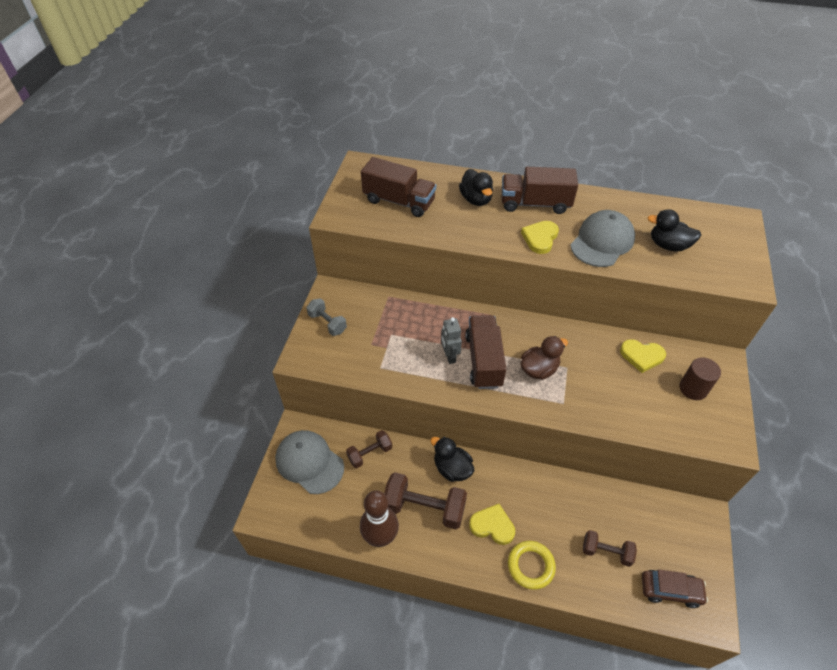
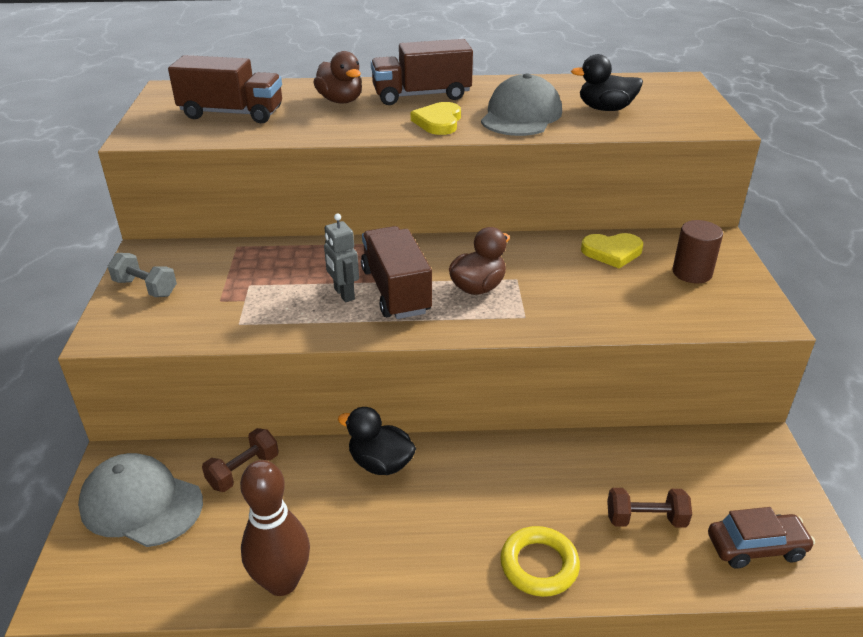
camera: 15 degrees left, 15 degrees down
(424, 508) = (348, 524): brown dumbbell -> none
(476, 199) = (340, 101): black duck -> brown duck
(492, 526) = (463, 524): yellow heart -> none

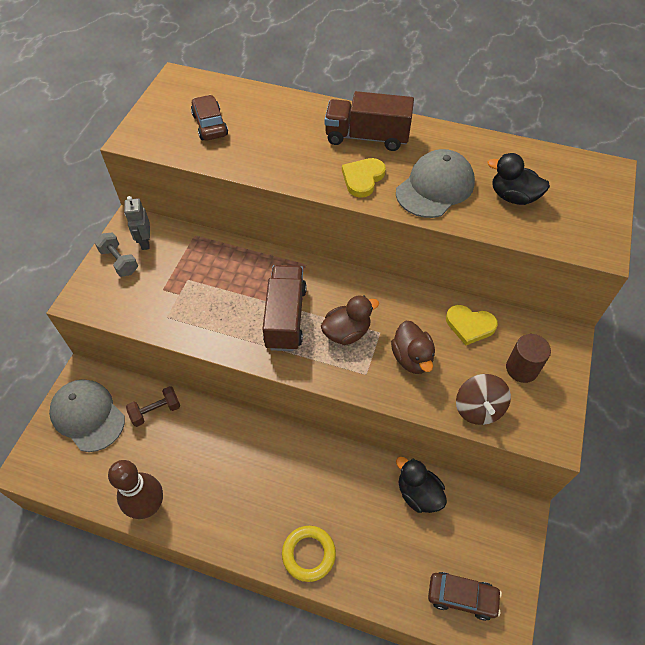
camera: 20 degrees right, 20 degrees up
(232, 113) = (210, 125): brown truck -> brown car
(340, 101) = (299, 128): brown duck -> brown duck (412, 358)
(344, 294) = (248, 309): grey robot -> grey robot (145, 242)
(380, 463) = (243, 435): black duck -> black duck (418, 494)
(645, 519) = (397, 546): brown dumbbell -> none
(671, 314) = (478, 408): none -> brown spinning top

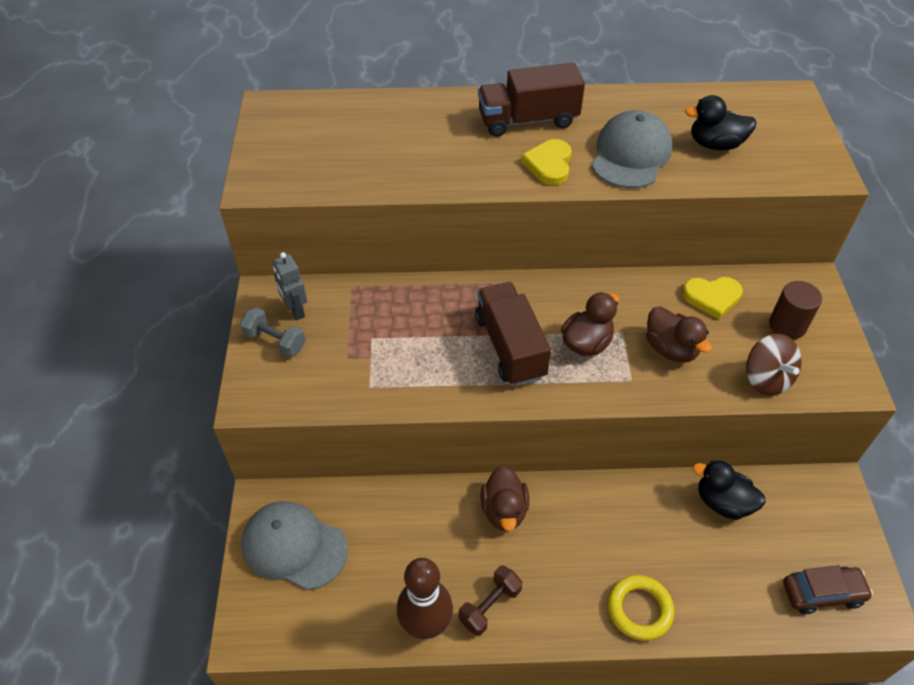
camera: 20 degrees left, 5 degrees down
(156, 411) = (378, 513): brown dumbbell -> brown dumbbell (490, 606)
(210, 125) = (340, 149): brown car -> none
(246, 441) = (504, 510): none -> brown duck

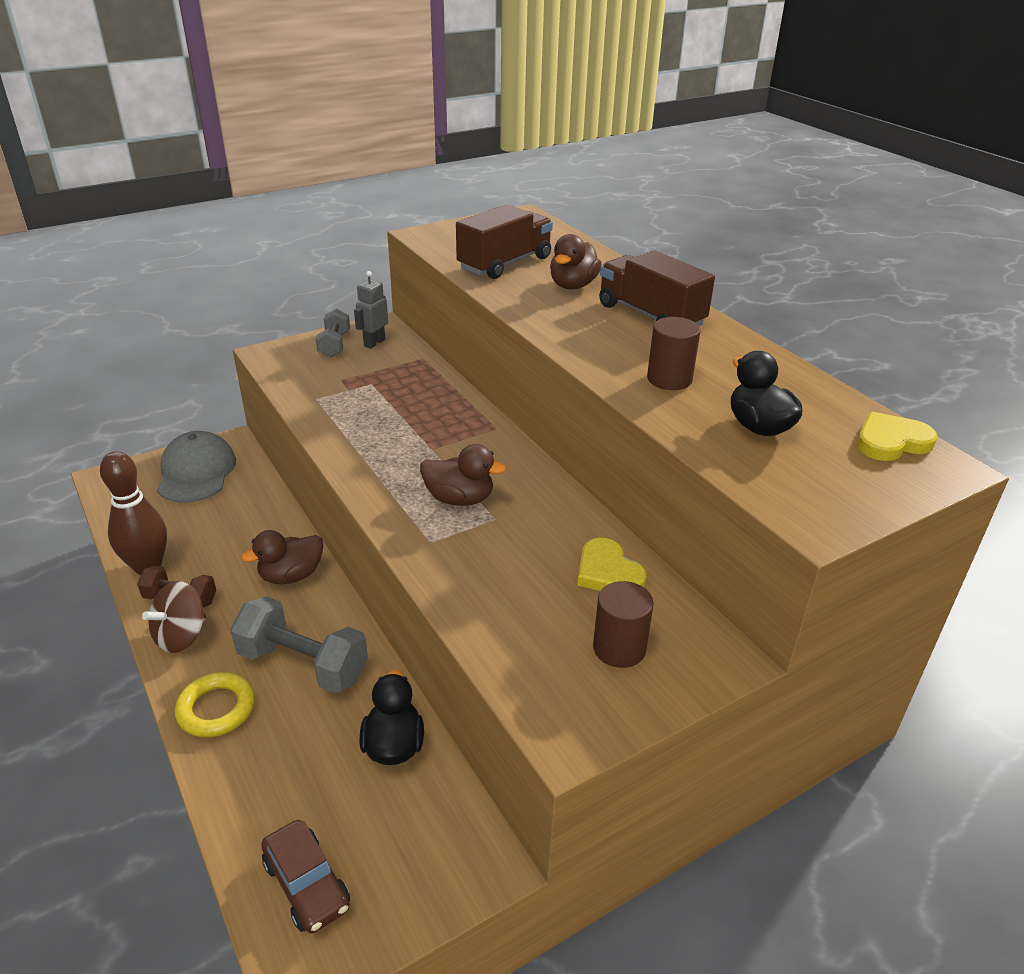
camera: 60 degrees right, 15 degrees down
(510, 347) = (417, 455): brown truck -> brown truck (505, 263)
(549, 164) = (596, 340): yellow heart -> yellow heart (891, 441)
(617, 534) = (303, 664): none -> grey dumbbell
(631, 155) = (669, 379): grey cap -> brown cylinder
(671, 349) = (498, 559): brown duck -> brown duck (573, 285)
(766, 379) = (511, 648): brown spinning top -> brown spinning top (181, 636)

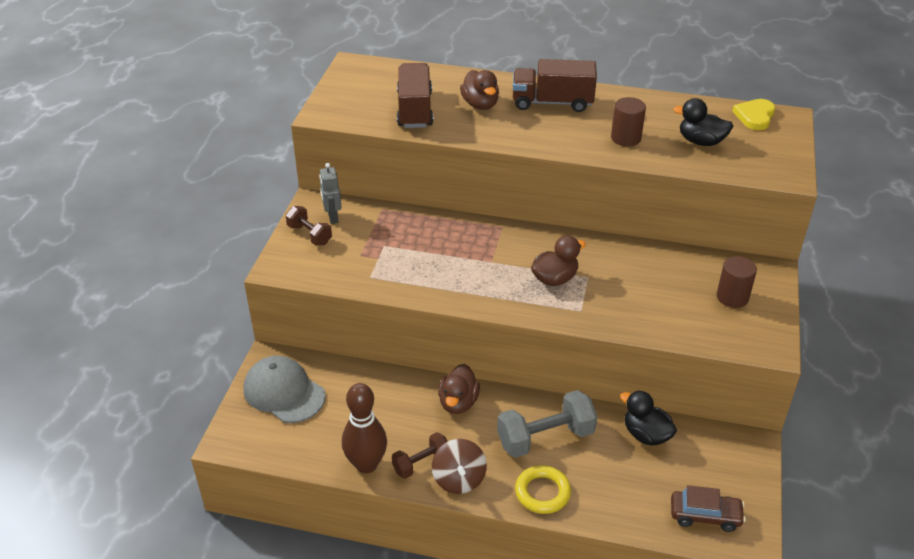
camera: 45 degrees left, 5 degrees up
(334, 345) = (309, 235): grey dumbbell -> brown dumbbell
(608, 572) = (676, 266): yellow heart -> none

